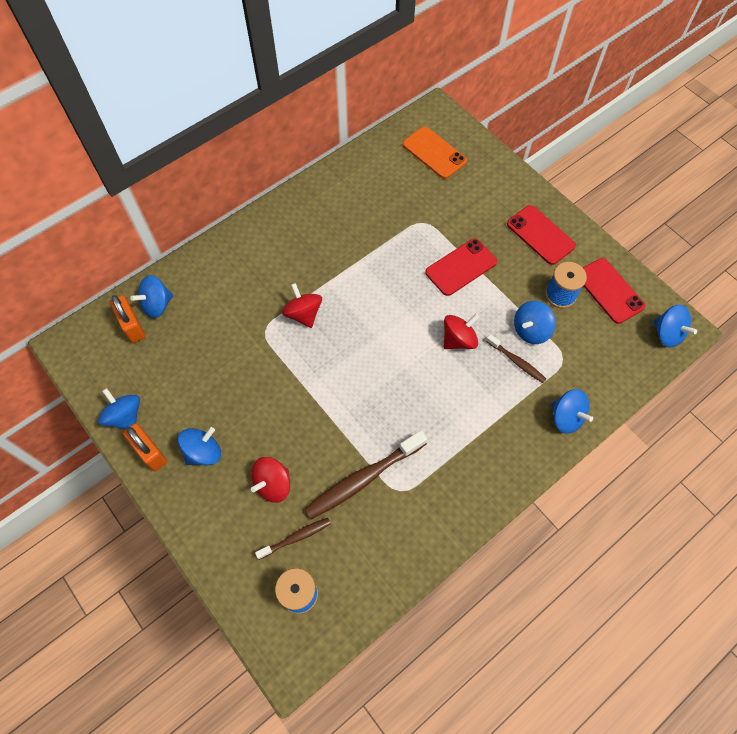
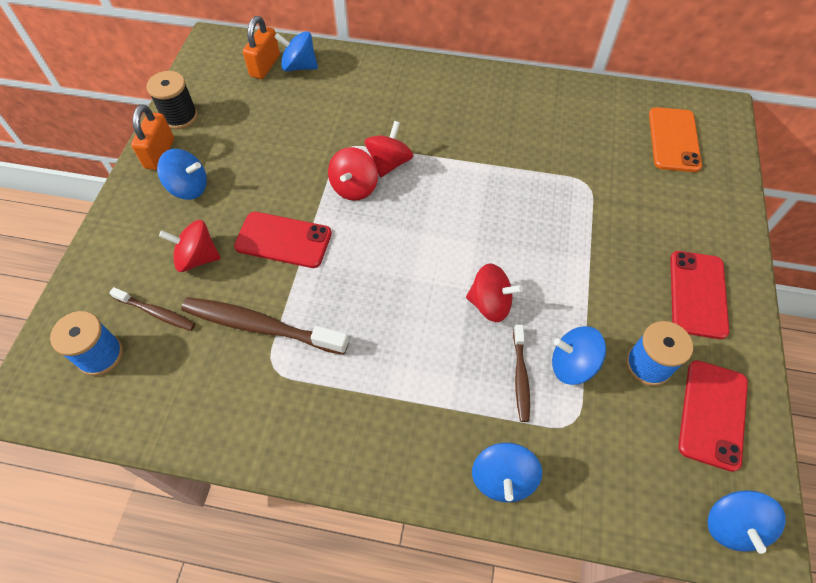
camera: 50 degrees right, 5 degrees down
(125, 416) = (180, 116): blue spinning top -> black spool
(304, 349) = (354, 187): none -> red spinning top
(461, 267) = (574, 249): red phone -> red phone (283, 240)

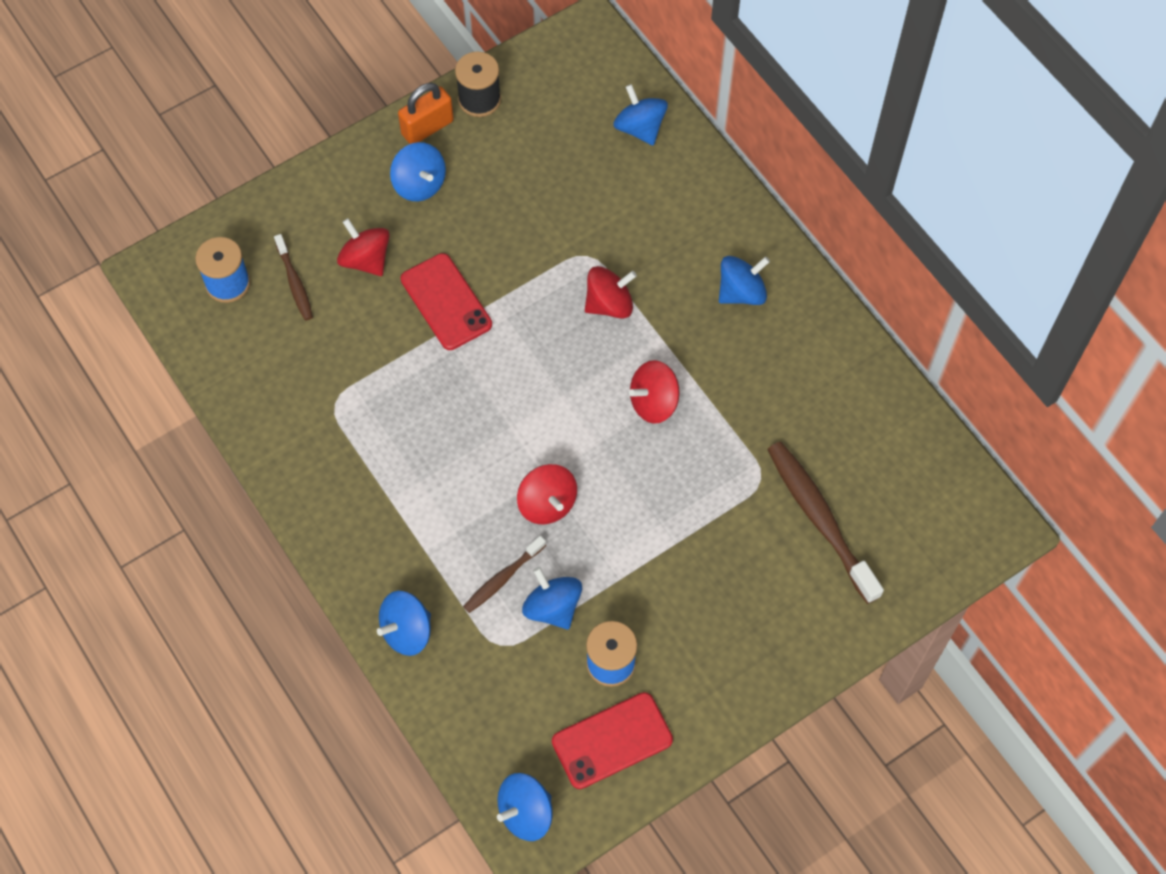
camera: 45 degrees right, 5 degrees up
(260, 326) = (357, 362): brown toothbrush -> brown toothbrush (820, 519)
(265, 66) = (609, 101): orange padlock -> none
(354, 187) = (553, 302): red spinning top -> red spinning top (653, 402)
(455, 102) = (741, 292): none -> blue spinning top
(674, 140) = (904, 512): orange phone -> none
(697, 294) = (726, 654): red phone -> none

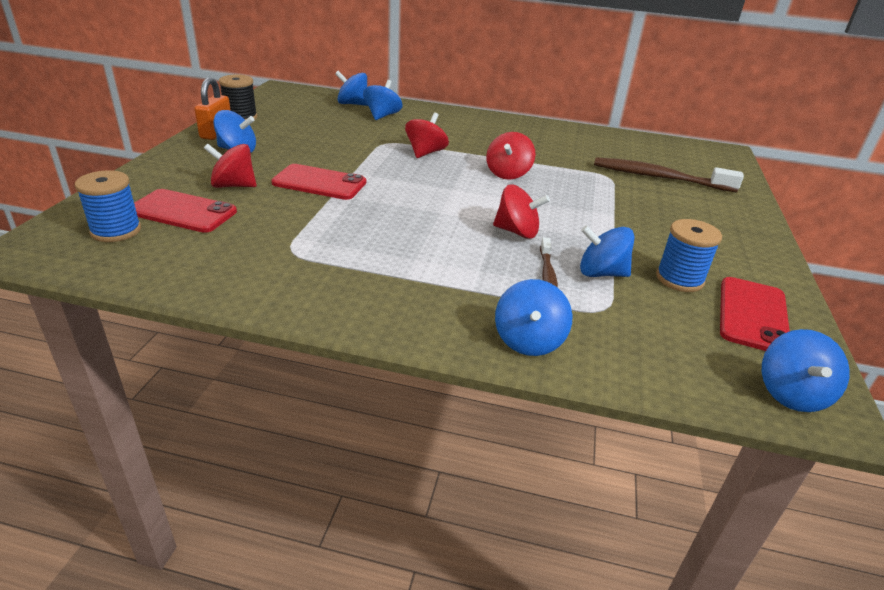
camera: 45 degrees left, 30 degrees down
(295, 282) = (183, 211): brown toothbrush -> red phone
(741, 292) = (487, 130): blue spinning top -> blue spinning top (382, 116)

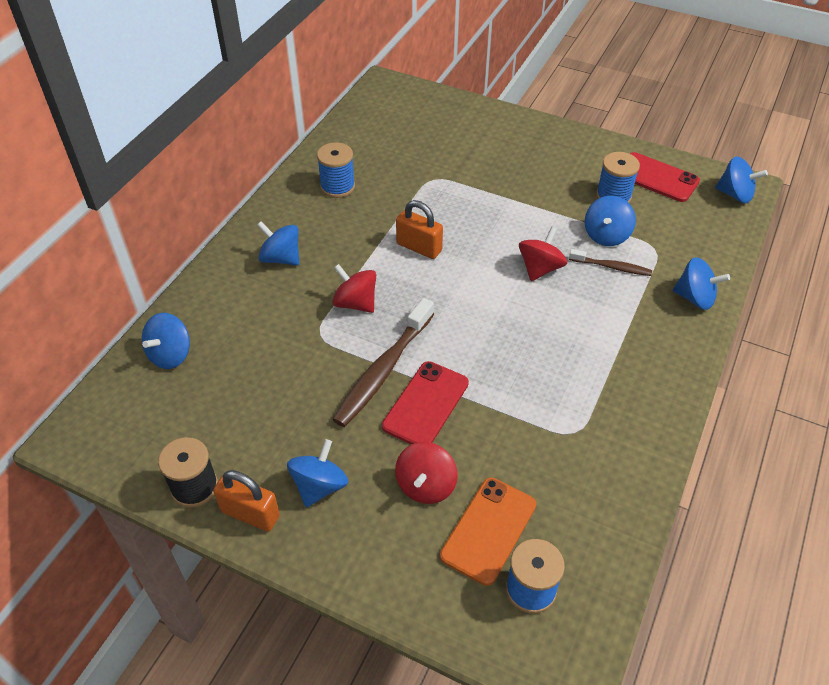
camera: 75 degrees left, 15 degrees up
(183, 211) = (488, 530): red phone -> orange phone
(382, 116) = (226, 328): blue spinning top -> blue spinning top (281, 258)
(508, 174) = (419, 247): red spinning top -> orange padlock
(561, 140) = (337, 186): none -> blue spool
(659, 177) = (439, 147): brown toothbrush -> brown toothbrush (383, 370)

